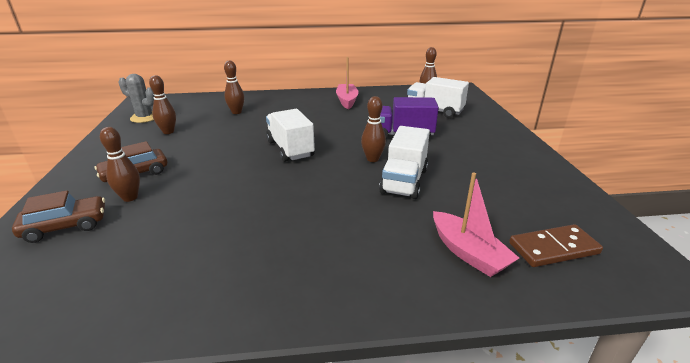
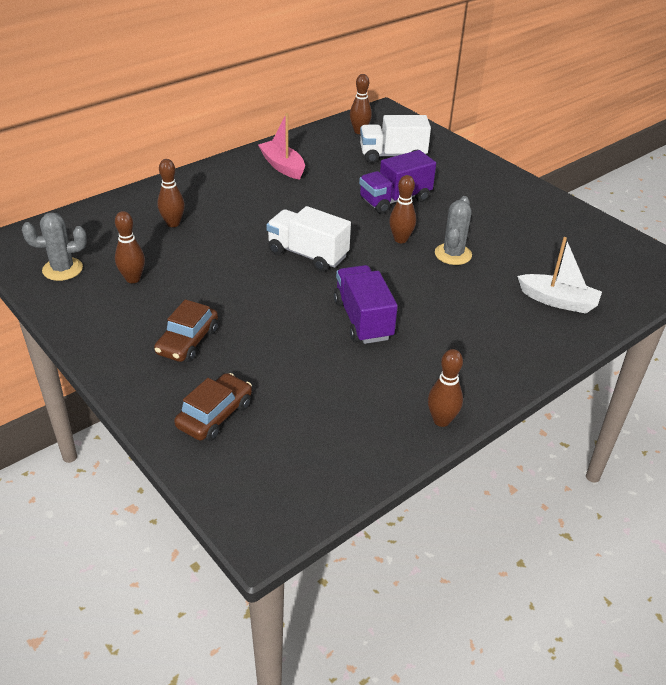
camera: 35 degrees left, 10 degrees up
(130, 197) = (228, 366): brown bowling pin -> brown bowling pin (441, 420)
(265, 202) = (363, 320): none -> purple truck
(404, 181) = (453, 254): white truck -> grey cactus
(468, 253) = (558, 301): pink boat -> white boat
(553, 248) = (605, 276): brown domino -> none

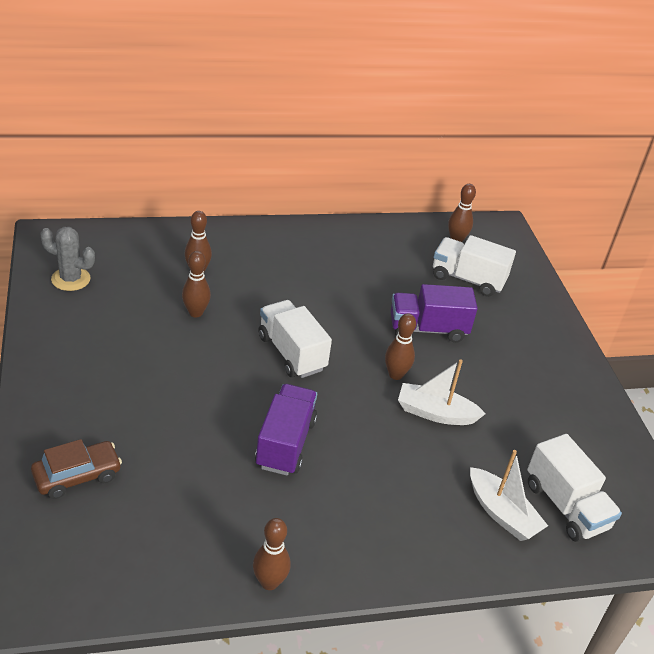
camera: 25 degrees right, 0 degrees up
(133, 279) = (119, 312): brown bowling pin -> brown bowling pin (196, 313)
(188, 341) = (114, 394): brown car -> none
(282, 166) = (347, 250): pink boat -> none
(453, 254) = (435, 413): grey cactus -> white boat
(594, 278) = (566, 506): none -> white truck

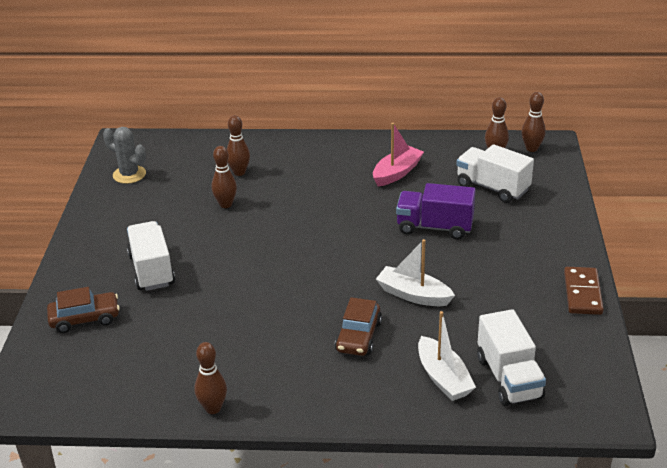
camera: 20 degrees right, 5 degrees down
(285, 443) = (266, 308): purple truck -> none
(291, 353) = (298, 240): white truck -> white truck (151, 270)
(366, 265) = (397, 173): none -> pink boat
(395, 374) = (388, 262): brown bowling pin -> brown bowling pin (531, 148)
(397, 470) = (358, 336): none -> brown car
(598, 398) = (582, 293): none -> brown domino

